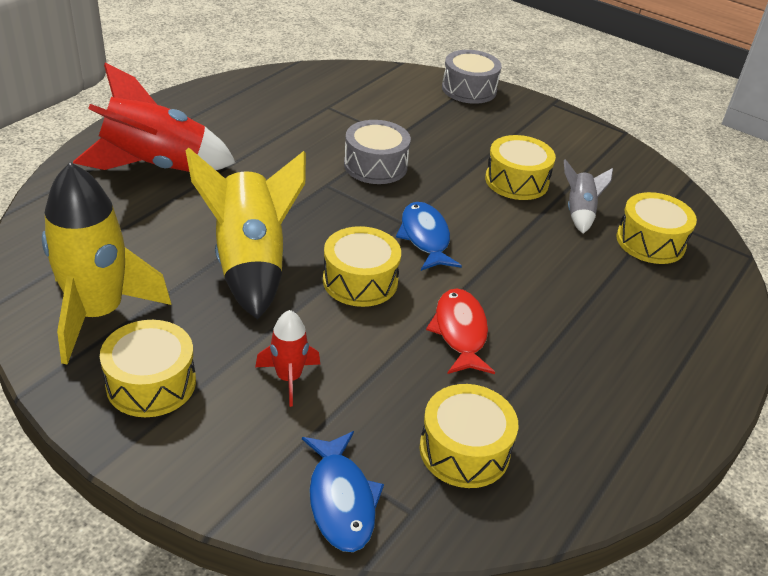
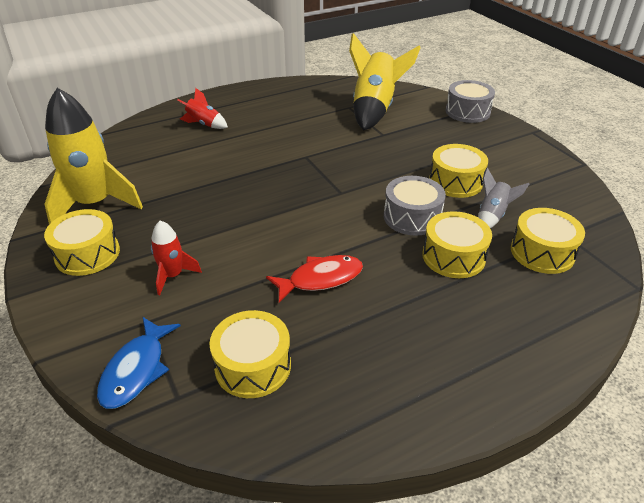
camera: 30 degrees right, 0 degrees up
(155, 166) = (204, 124): red rocket -> red rocket, size x0.49
(251, 263) = (212, 196): yellow rocket -> yellow rocket (374, 109)
(360, 281) = (276, 224): yellow drum -> yellow drum (453, 256)
(375, 166) = (351, 150): grey drum -> grey drum (412, 217)
(425, 237) = (348, 206): blue fish -> none
(460, 332) = (320, 279): red fish -> red fish turned 45 degrees clockwise

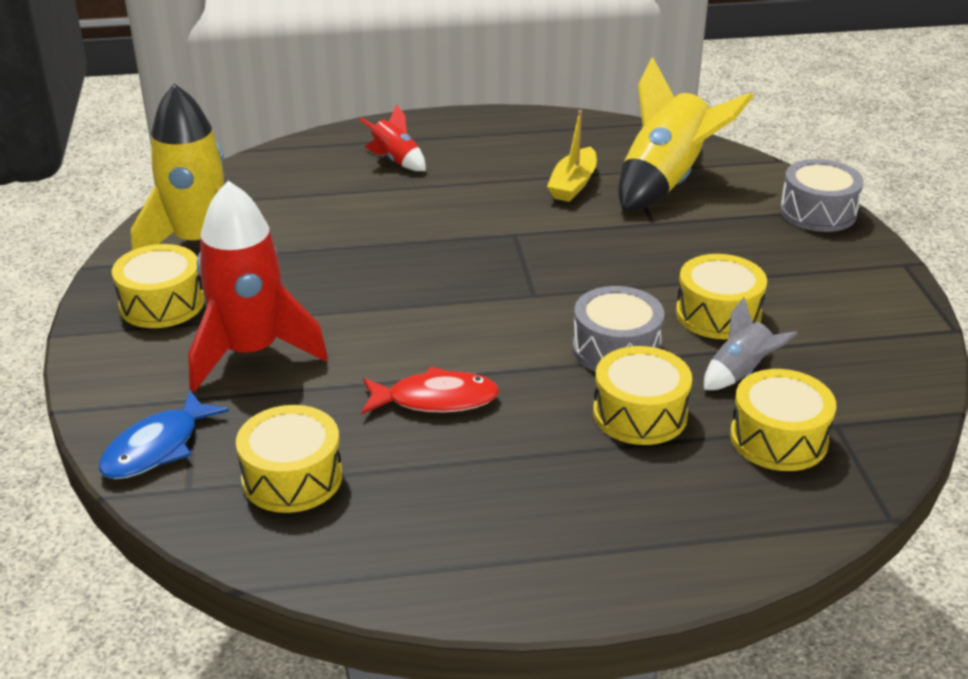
camera: 20 degrees right, 5 degrees down
(173, 276) = (251, 353): red rocket -> red rocket, size x2.03
(322, 120) = (573, 184): none -> yellow boat

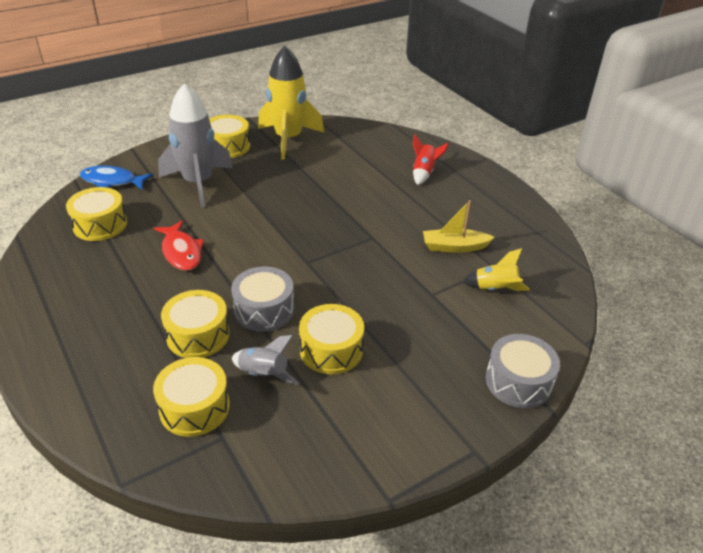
camera: 65 degrees right, 5 degrees up
(251, 353) = (198, 183): red rocket -> grey rocket
(666, 182) = (495, 289): yellow rocket -> yellow rocket, size x0.49

